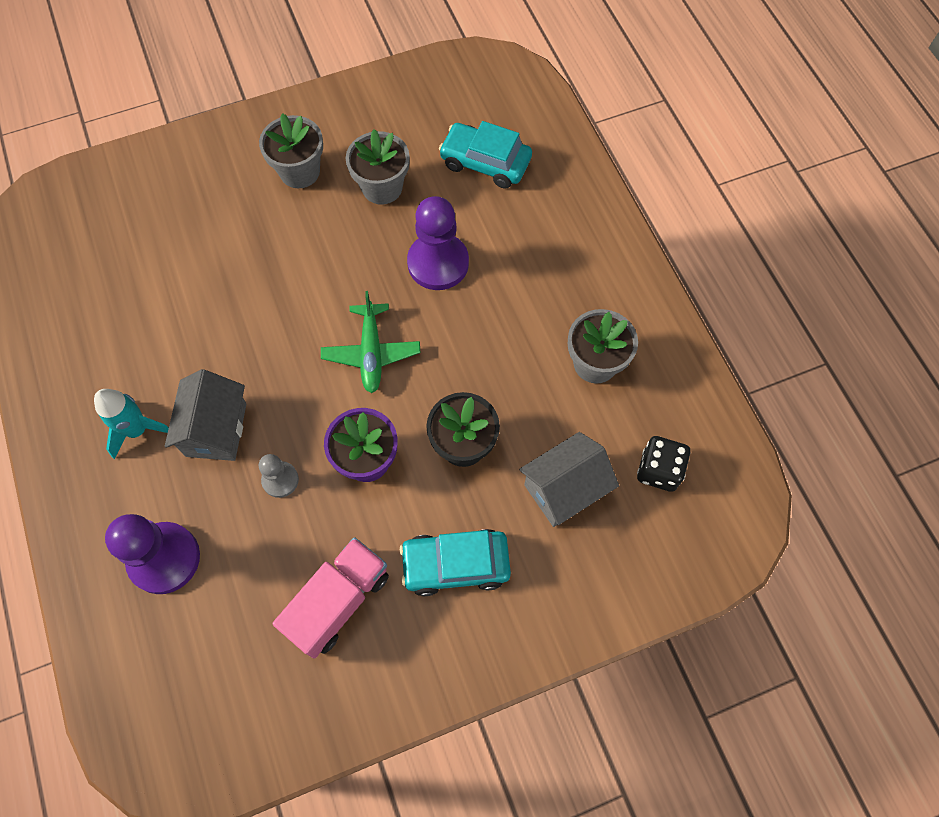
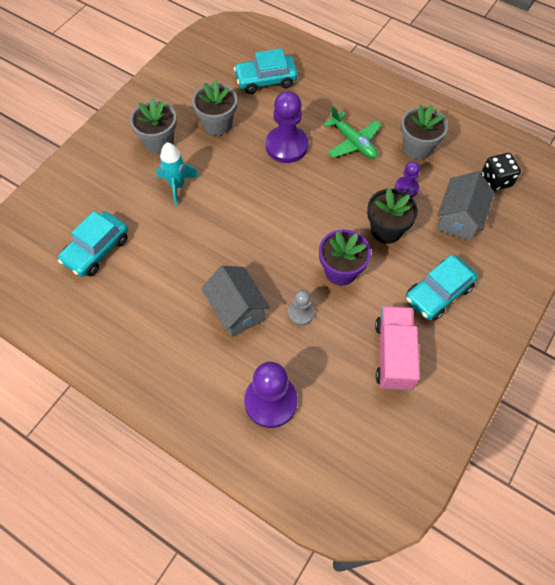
camera: 35 degrees left, 5 degrees down
(134, 262) = (96, 250): none -> turquoise car
(137, 430) = (187, 342): turquoise rocket -> turquoise rocket (177, 185)
(371, 353) = (291, 214): green plane -> green plane (353, 142)
(535, 407) = (406, 188): none -> purple pawn

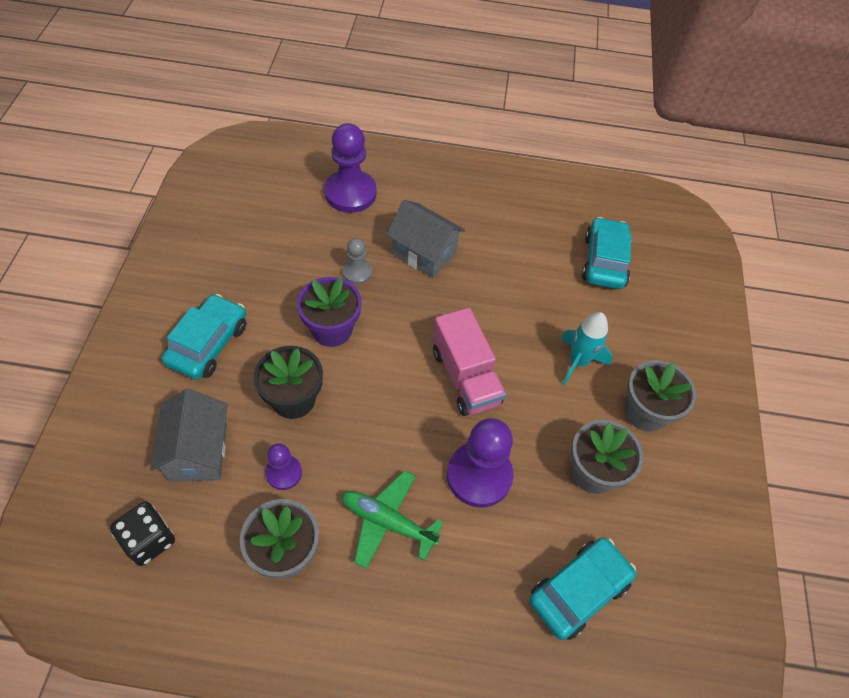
camera: 150 degrees right, 5 degrees down
(393, 355) = (244, 265): pink truck -> pink truck (465, 377)

